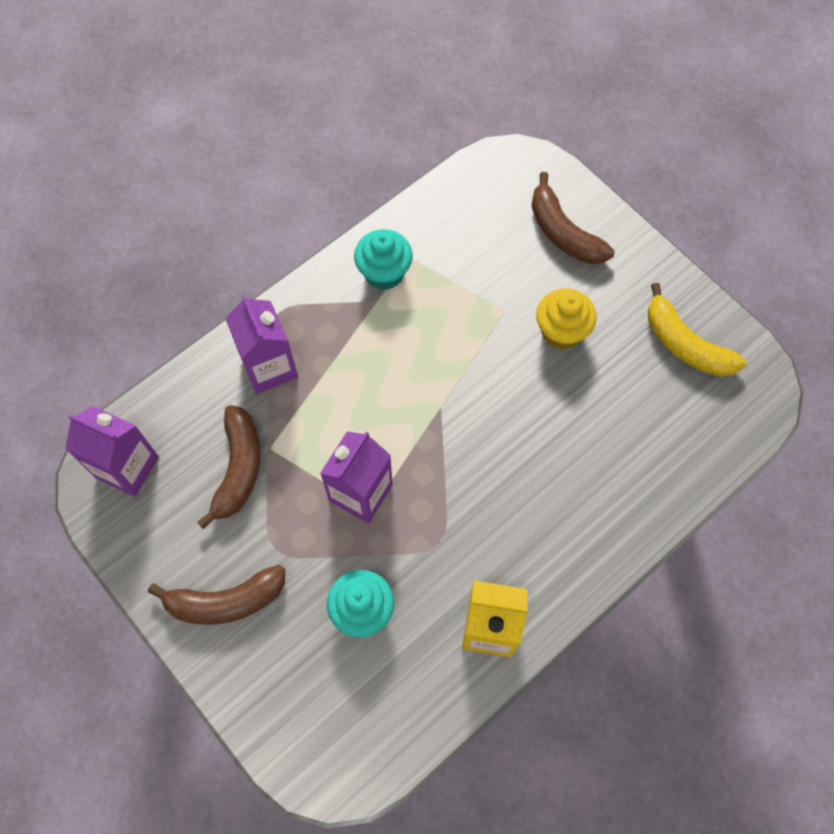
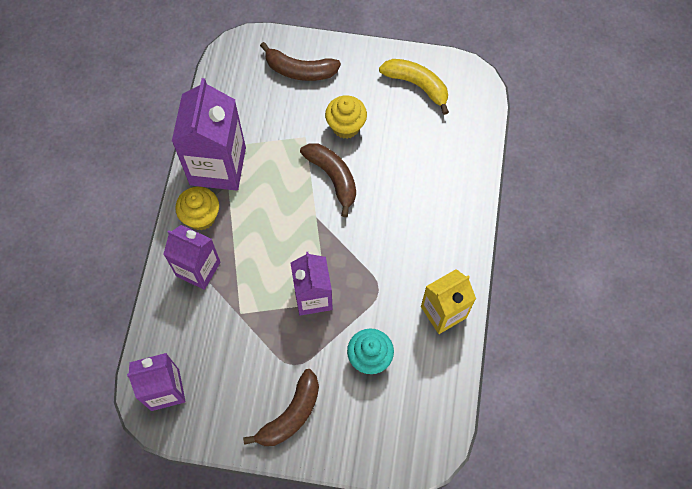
camera: 40 degrees left, 0 degrees up
(238, 468) = (232, 338): brown banana -> brown banana (333, 177)
(320, 314) = (201, 217): none -> yellow cupcake
(384, 273) = (218, 166): turquoise cupcake -> purple carton
(685, 344) = (417, 85): yellow banana -> yellow banana turned 150 degrees counterclockwise

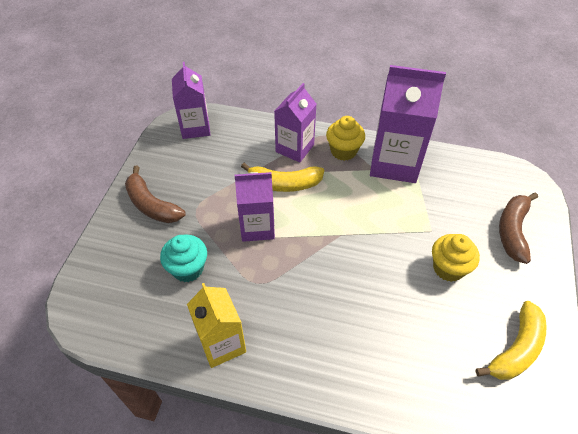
camera: 95 degrees right, 15 degrees down
(252, 275) = (284, 184): none -> yellow banana
(333, 177) = (385, 252): brown banana -> none

